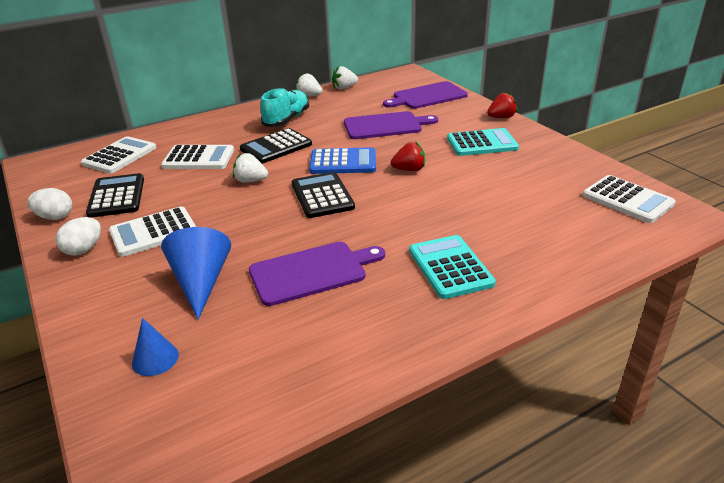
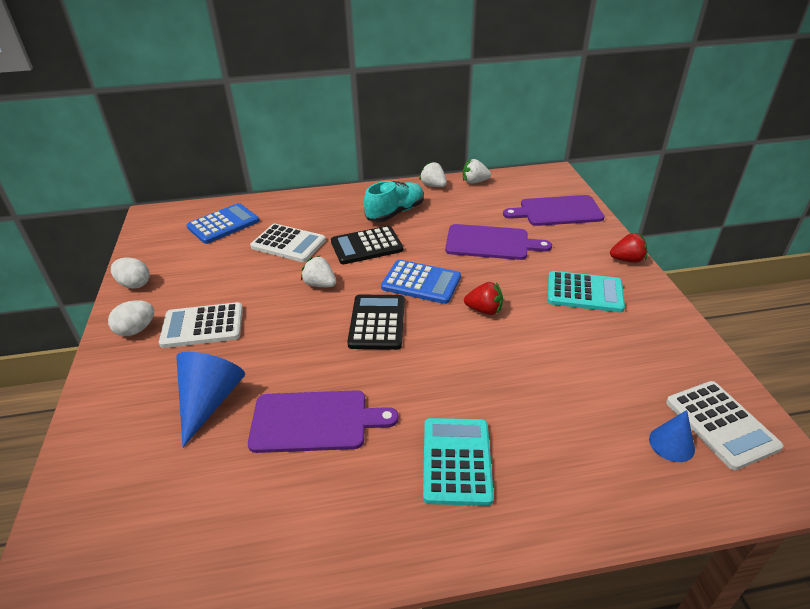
camera: 20 degrees right, 5 degrees up
(117, 196) = (195, 273): black calculator -> none
(120, 156) = (223, 224): white calculator -> blue calculator
(155, 359) = (123, 483): blue cone -> blue cone (671, 444)

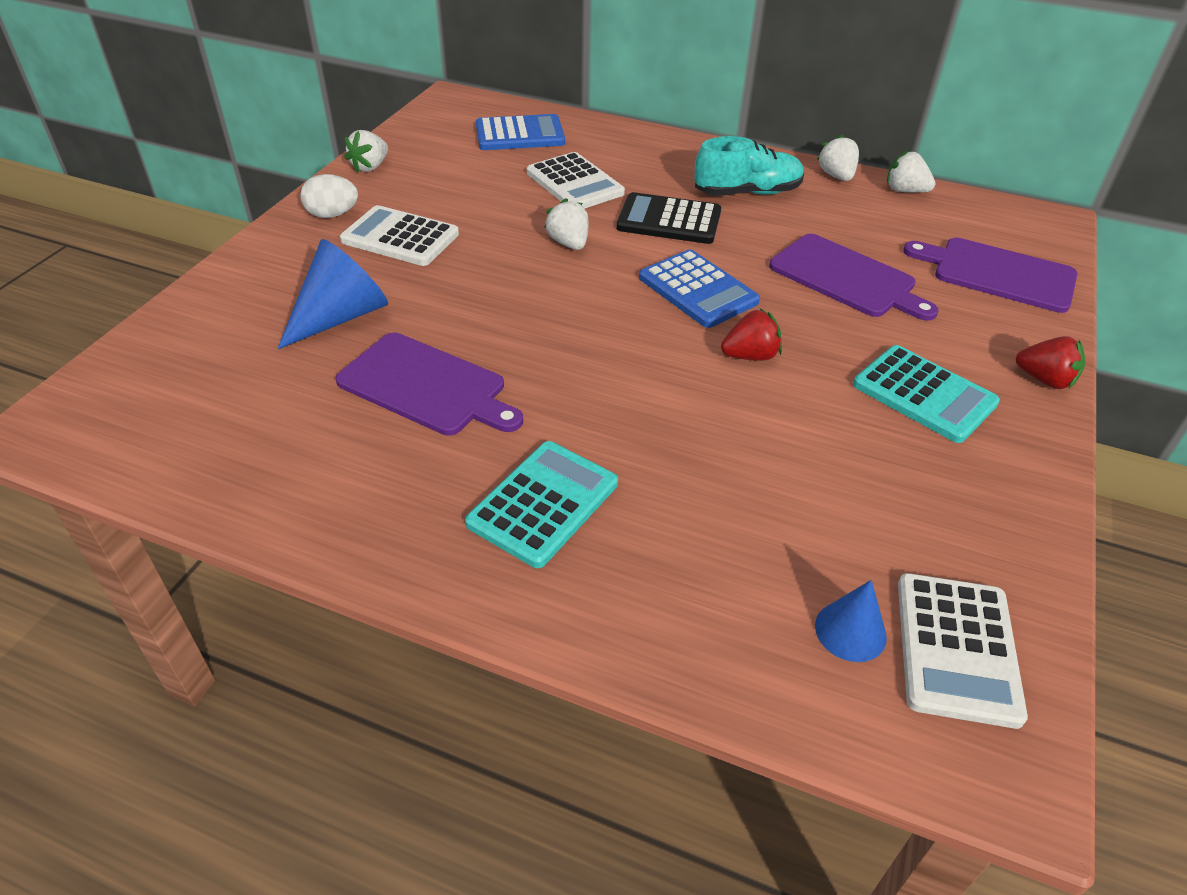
camera: 30 degrees right, 5 degrees up
(134, 284) = (370, 167): white egg -> white strawberry
(377, 322) = (596, 313): black calculator -> none
(484, 310) = (750, 356): red strawberry -> red strawberry turned 60 degrees counterclockwise

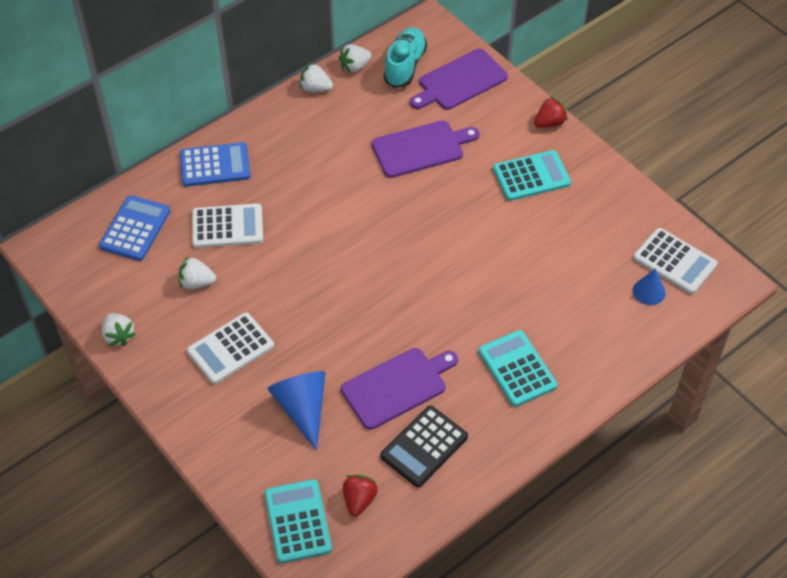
camera: 60 degrees left, 10 degrees up
(151, 370) = (298, 521): none -> turquoise calculator
(332, 215) = (173, 378): white egg -> none
(569, 243) = (298, 261): white strawberry -> white strawberry (197, 283)
(669, 220) = (307, 199): black calculator -> black calculator (424, 446)
(698, 290) = (388, 222): blue calculator -> blue calculator (215, 165)
(747, 193) = (303, 143): turquoise shoe -> turquoise shoe (405, 66)
(750, 356) = (460, 229): red strawberry -> red strawberry (359, 500)

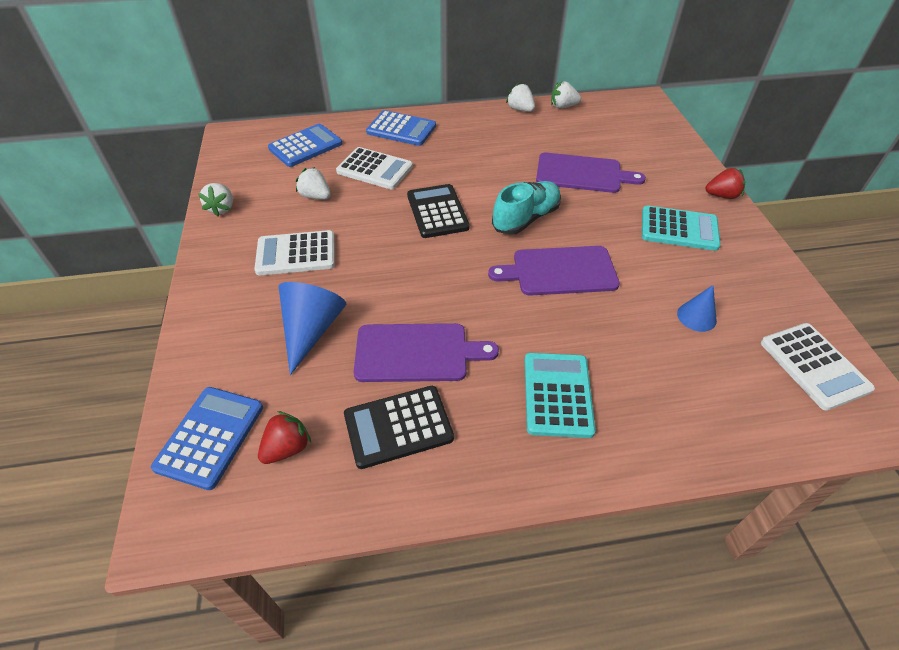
camera: 30 degrees right, 5 degrees down
(298, 521) = (210, 437): turquoise calculator -> blue calculator
(321, 249) = (437, 211): none -> black calculator
(405, 66) = (606, 118): turquoise shoe -> turquoise shoe (526, 218)
(460, 81) = (650, 141): purple cutting board -> purple cutting board (560, 271)
(649, 291) = (765, 383): blue cone -> blue cone (696, 317)

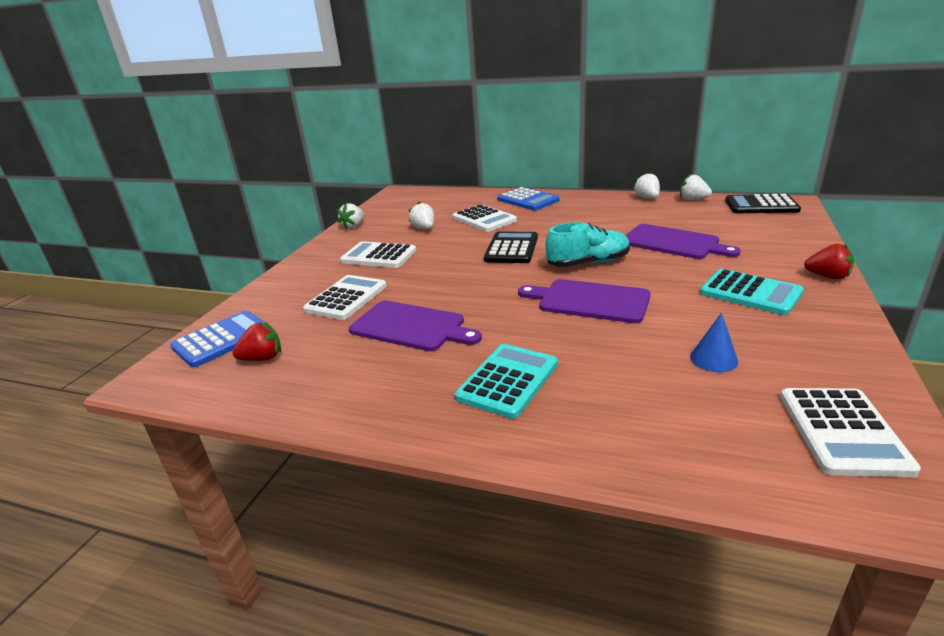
camera: 30 degrees right, 20 degrees down
(305, 146) = (444, 202): blue calculator -> none
(311, 330) = (346, 298): blue cone -> white calculator
(398, 426) = (352, 367): black calculator -> black calculator (761, 205)

